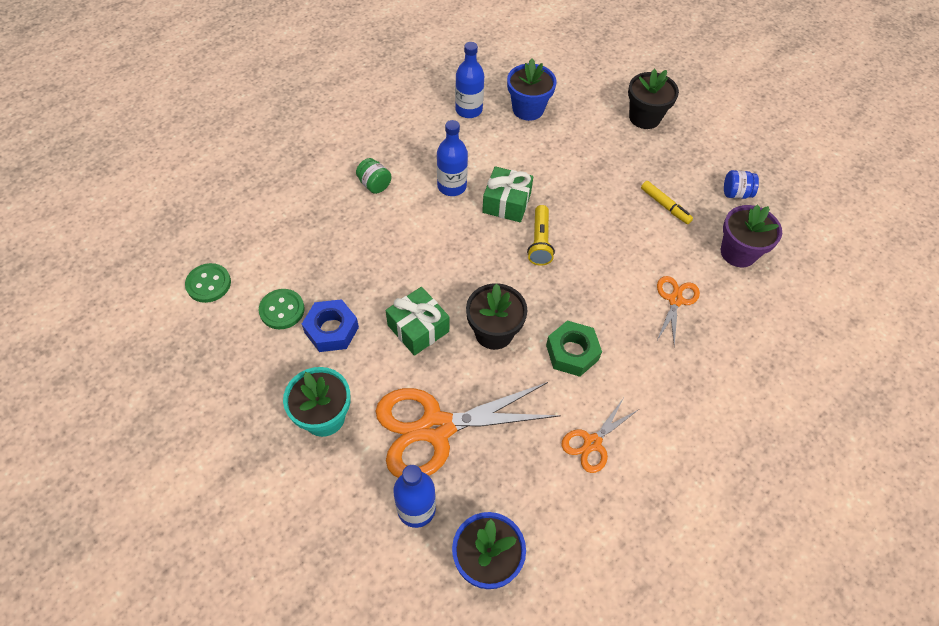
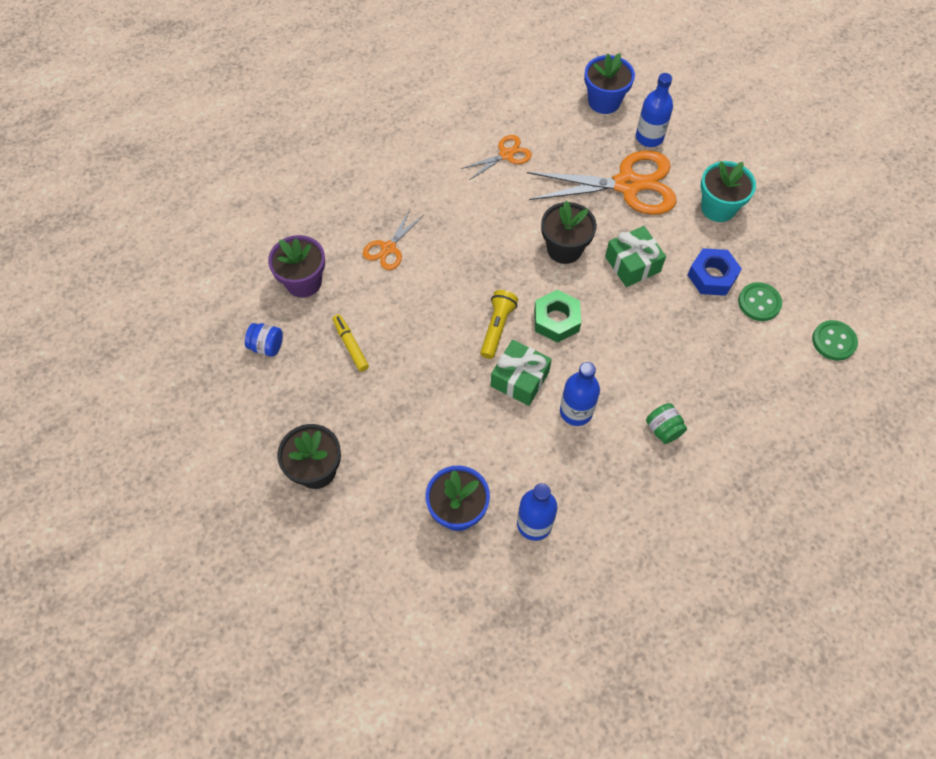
camera: 165 degrees left, 5 degrees up
(572, 352) = (500, 221): green nut -> green nut (556, 320)

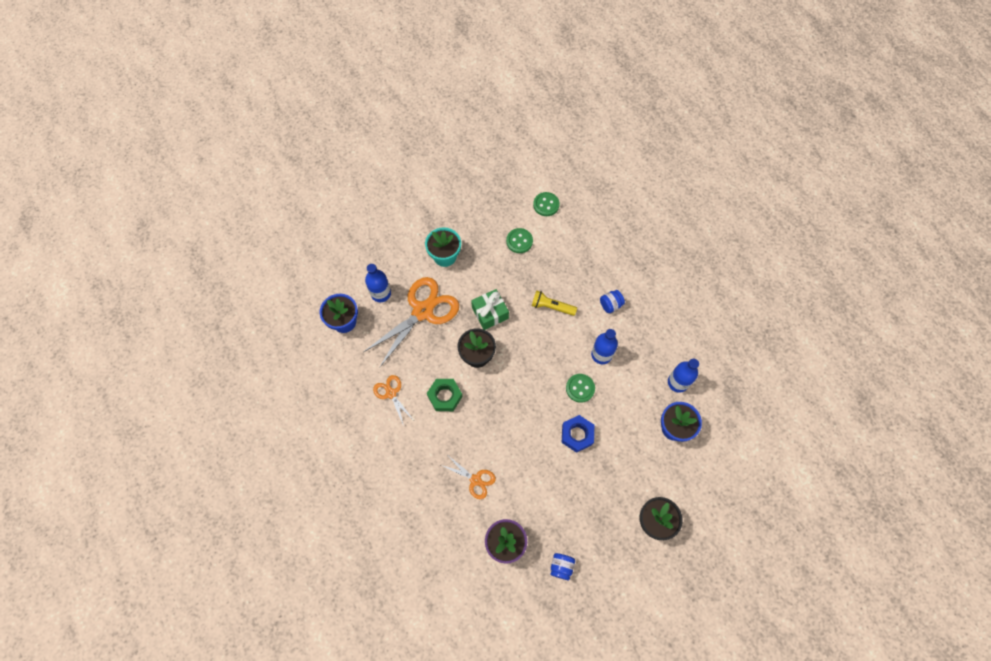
camera: 90 degrees left, 5 degrees up
(350, 345) = (558, 504): yellow marker -> none
(497, 328) = (541, 402): yellow flashlight -> yellow flashlight (551, 307)
(520, 379) = (580, 388): green gift -> green button
(556, 320) = (535, 363): green nut -> green nut (445, 396)
(628, 184) = (423, 311): orange scissors -> orange scissors turned 45 degrees clockwise
(663, 429) = (610, 305): green jar -> blue jar
(712, 276) = (499, 266): blue nut -> blue nut (577, 435)

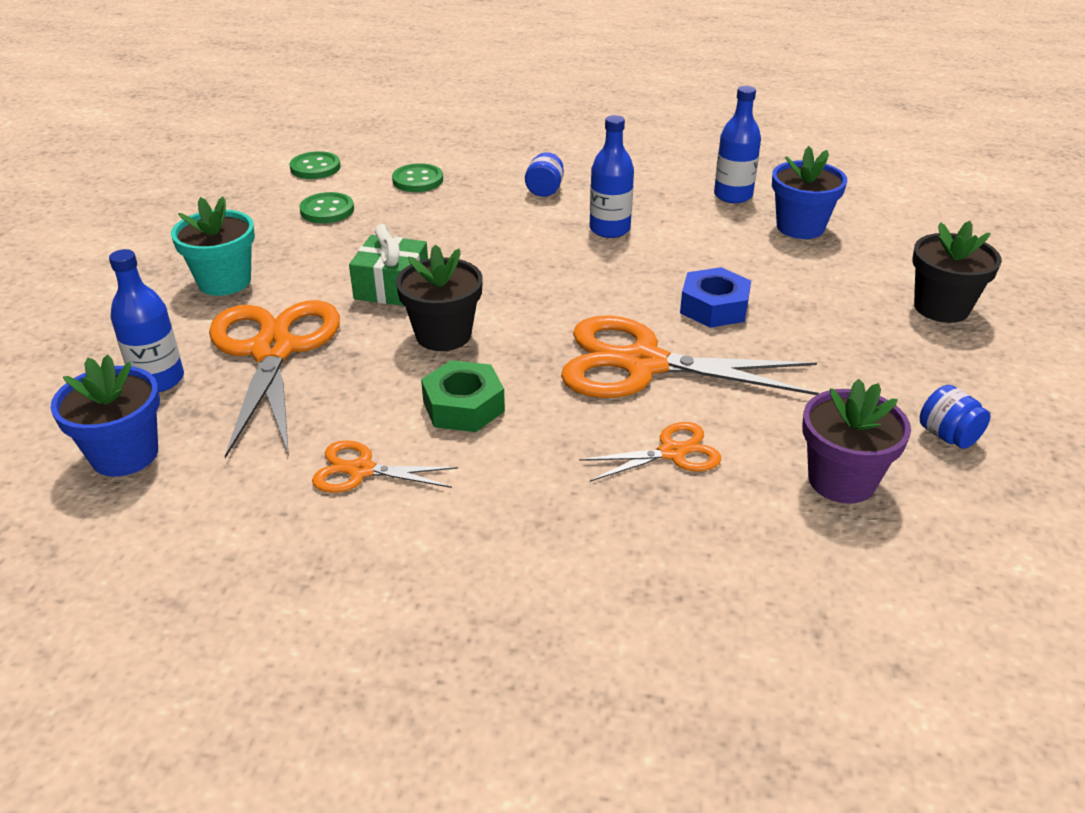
camera: 50 degrees left, 30 degrees down
(517, 435) = (642, 364): none -> orange scissors
(551, 307) = (473, 232): yellow flashlight -> none
(580, 388) = (638, 269): green button -> green button (418, 180)

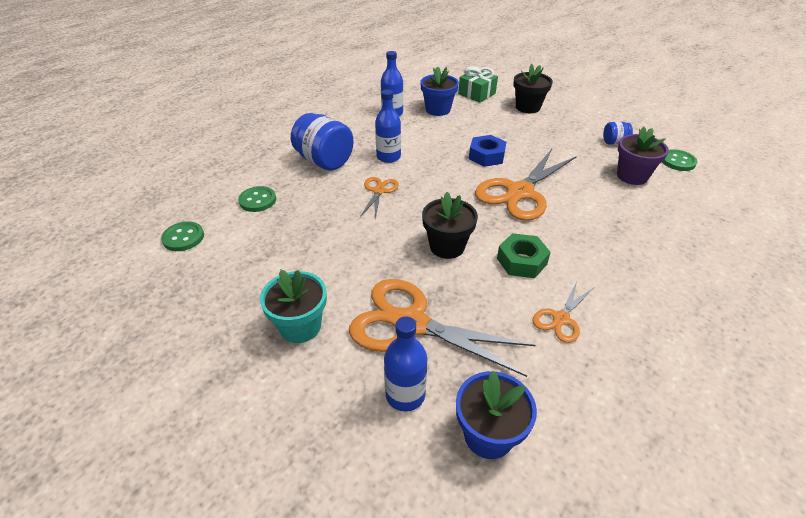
camera: 60 degrees left, 5 degrees up
(327, 210) = (252, 249): green button -> green button (677, 161)
(392, 287) = (379, 250): green gift -> green gift (476, 94)
(544, 190) = (324, 161): blue jar -> blue jar, size x2.06
(672, 452) = (594, 210): orange scissors -> orange scissors (379, 191)

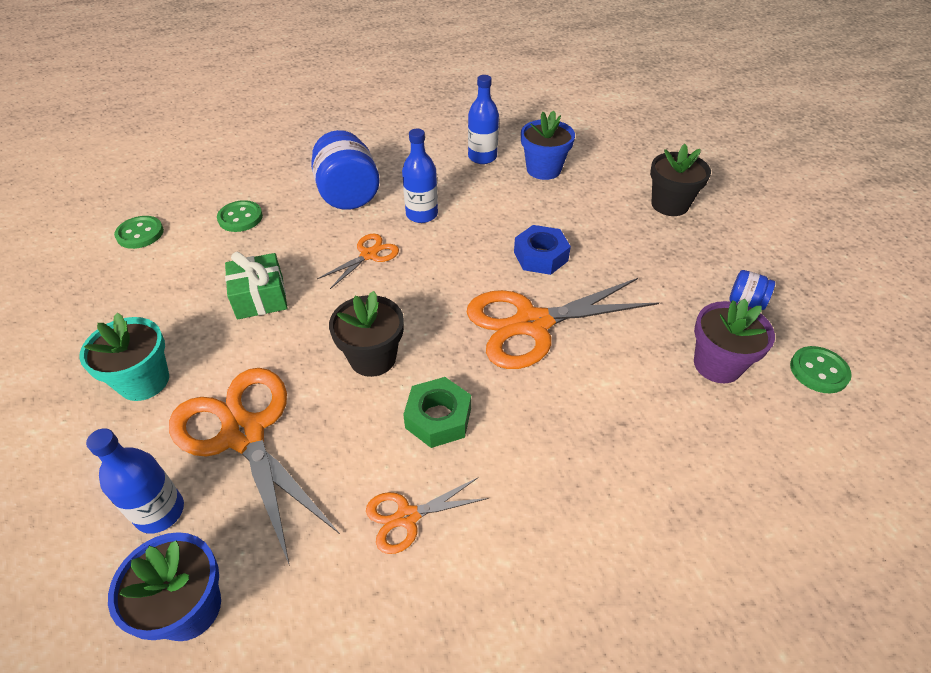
camera: 30 degrees right, 5 degrees up
(476, 94) = (618, 162): green gift -> green gift (260, 297)

